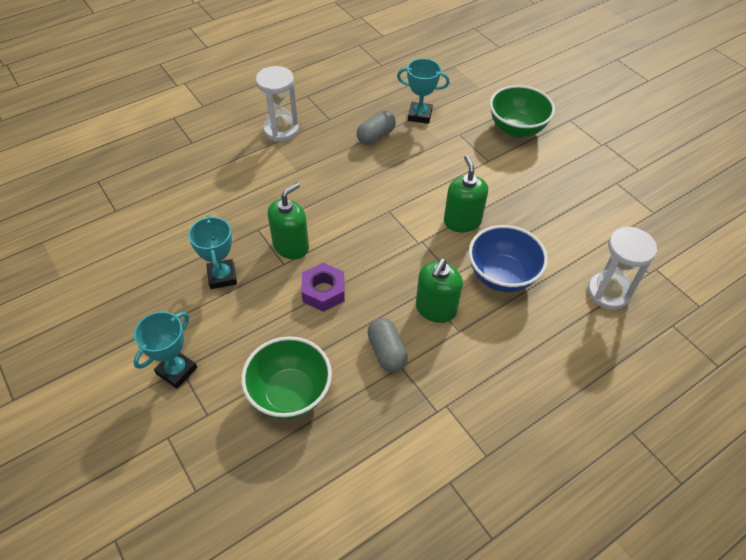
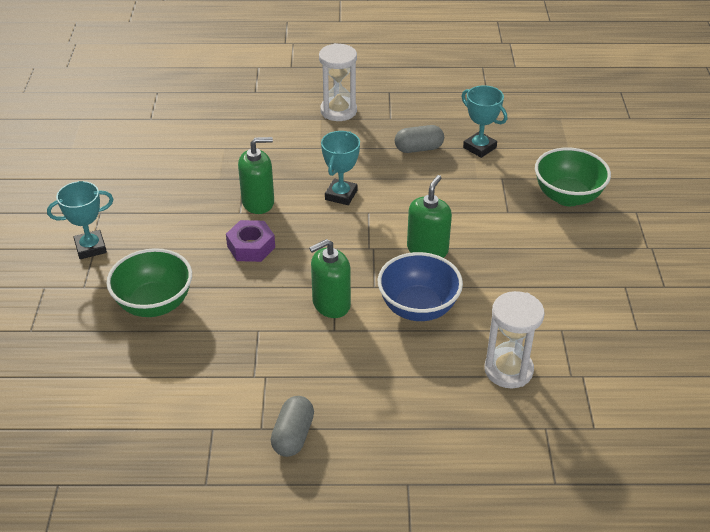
camera: 35 degrees right, 10 degrees down
(222, 276) = (184, 200): turquoise trophy -> turquoise trophy (341, 195)
(386, 352) = (257, 314): grey capsule -> grey capsule (293, 435)

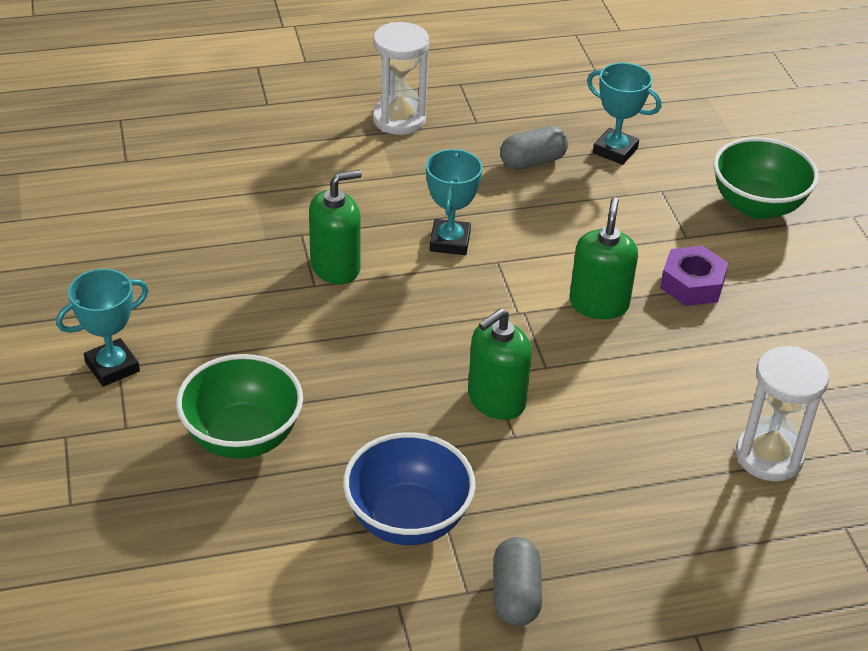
camera: 15 degrees left, 0 degrees up
(251, 247) = (350, 333): purple nut -> purple nut (692, 284)
(418, 308) = (617, 388): blue bowl -> blue bowl (407, 519)

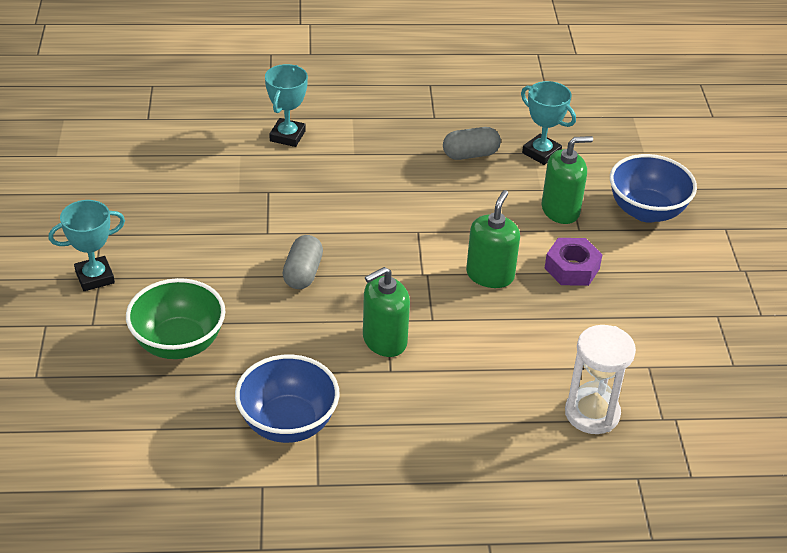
camera: 10 degrees right, 0 degrees up
(335, 267) = (287, 220): green soap dispenser -> green soap dispenser (560, 210)
(399, 119) = (372, 108): white hourglass -> none
(450, 241) = (384, 211): turquoise trophy -> turquoise trophy (287, 136)
(515, 595) = (355, 492): grey capsule -> grey capsule (303, 273)
(757, 206) = (646, 211): green bowl -> blue bowl

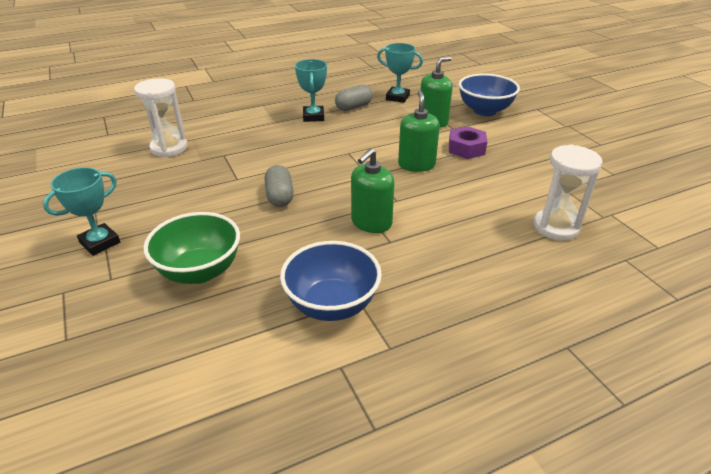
camera: 20 degrees left, 5 degrees down
(210, 162) = (169, 148): none -> white hourglass
(287, 136) = (221, 123): turquoise trophy -> turquoise trophy (313, 117)

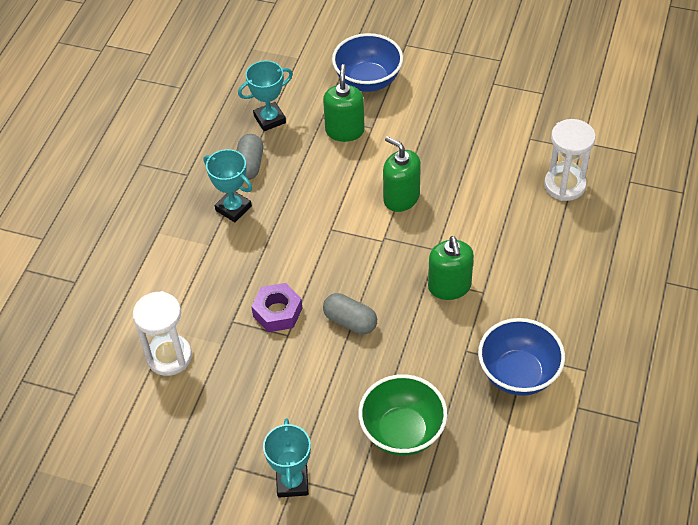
camera: 45 degrees left, 15 degrees up
(466, 148) = (413, 146): purple nut -> purple nut (277, 312)

